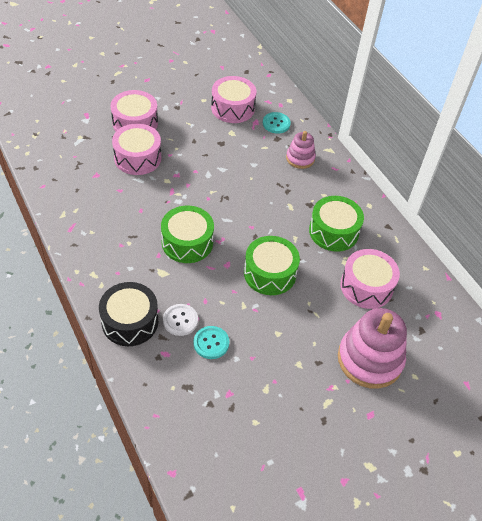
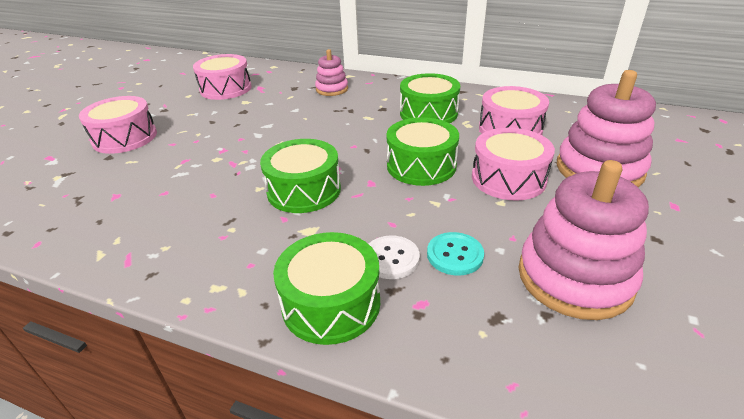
camera: 35 degrees left, 15 degrees down
(130, 321) = (331, 303): black drum -> green drum
(137, 158) = (158, 159): pink drum -> pink drum (508, 178)
(249, 400) = (574, 277): none -> pink stacking toy
(276, 124) = (280, 81): turquoise button -> none

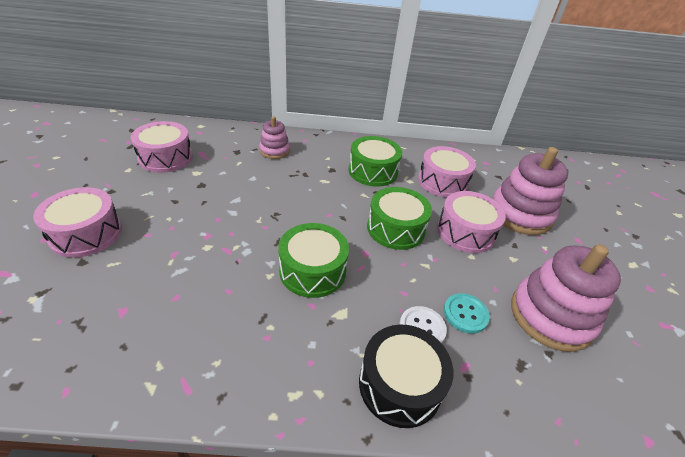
camera: 25 degrees left, 5 degrees up
(331, 303) = (400, 384): green drum -> black drum

